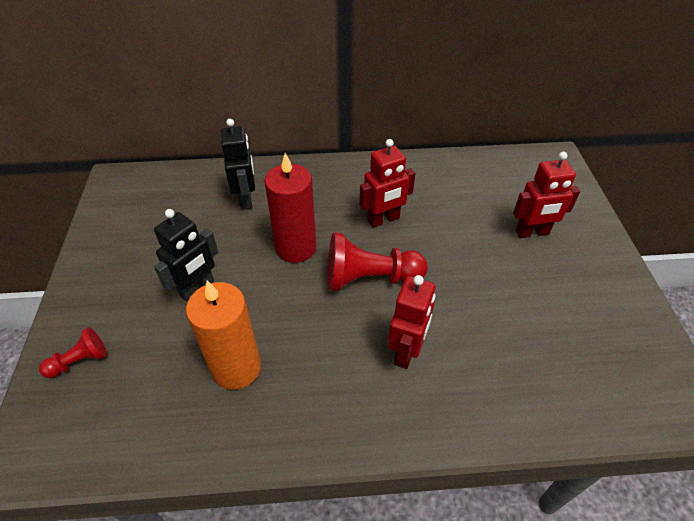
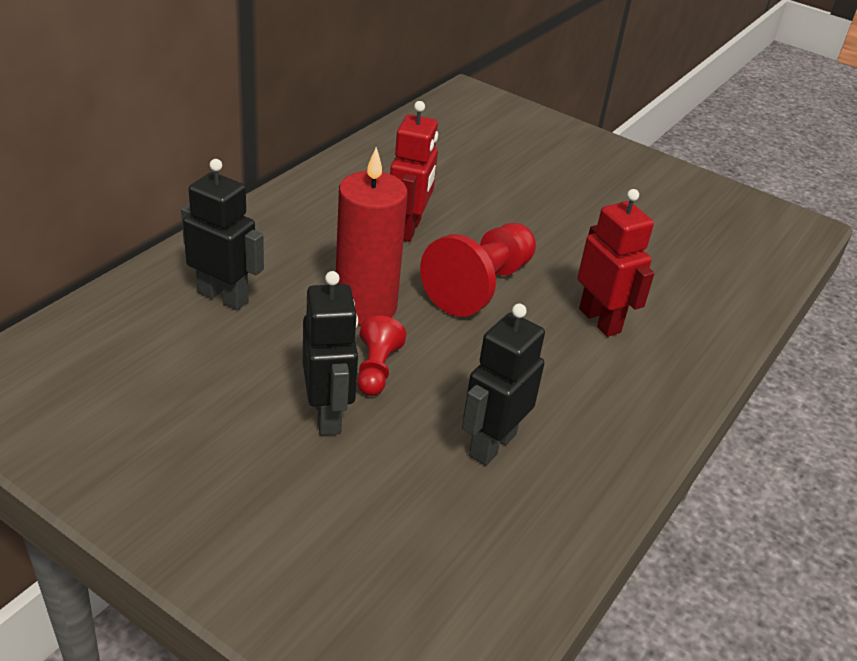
camera: 55 degrees left, 10 degrees down
(80, 361) = (320, 581): red pawn -> red pawn (376, 369)
(236, 368) = (492, 445): orange candle -> black robot
(532, 233) = (545, 167): red robot -> none

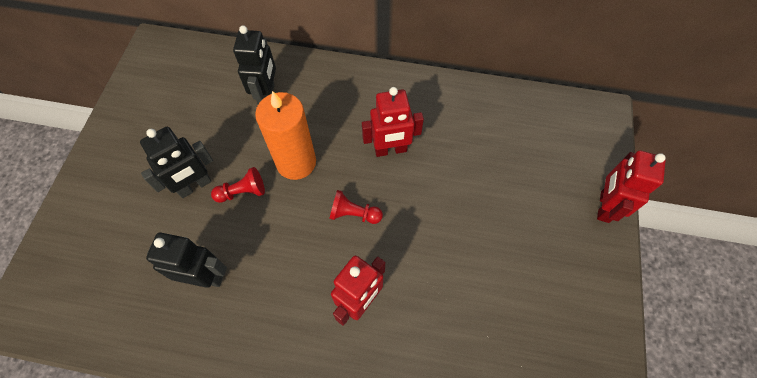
camera: 70 degrees right, 25 degrees up
(365, 307) = (296, 162): red candle -> orange candle
(480, 286) = (354, 214): red pawn -> red pawn, size x0.53
(577, 136) = (604, 206): none -> red robot

